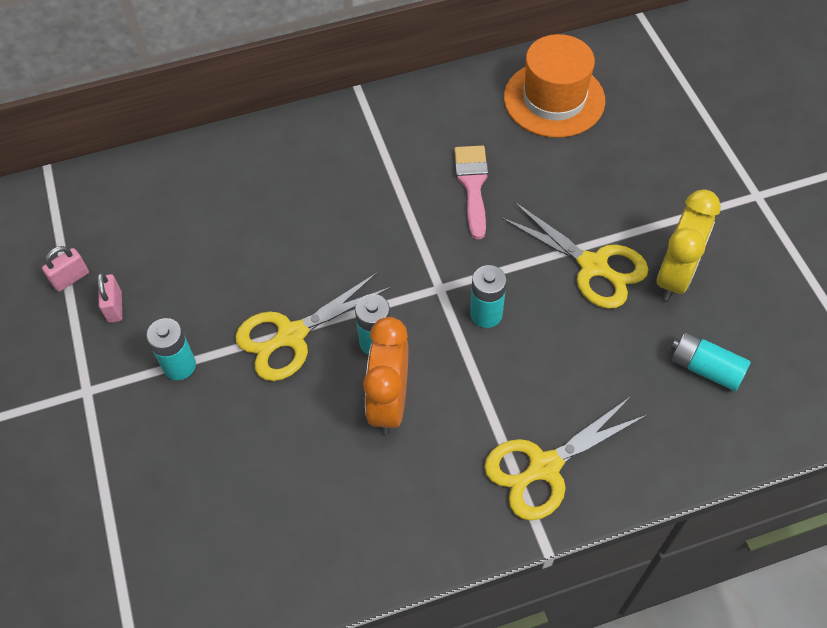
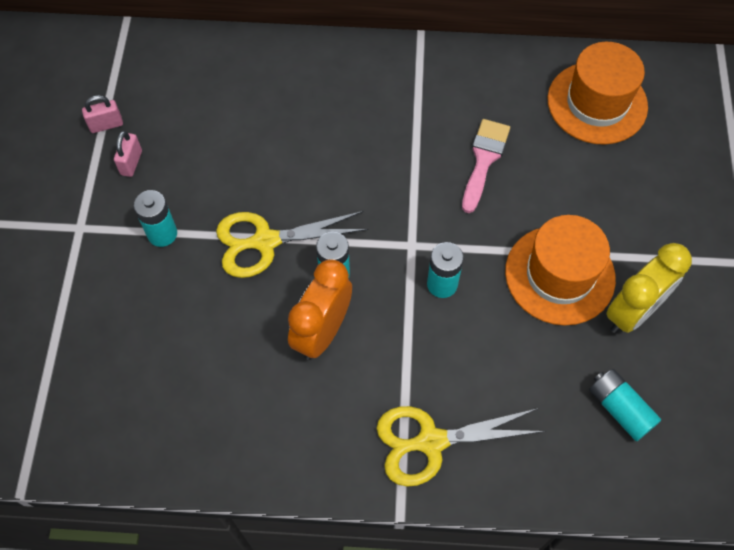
camera: 20 degrees right, 5 degrees up
(593, 266) = (559, 275): yellow scissors -> orange hat

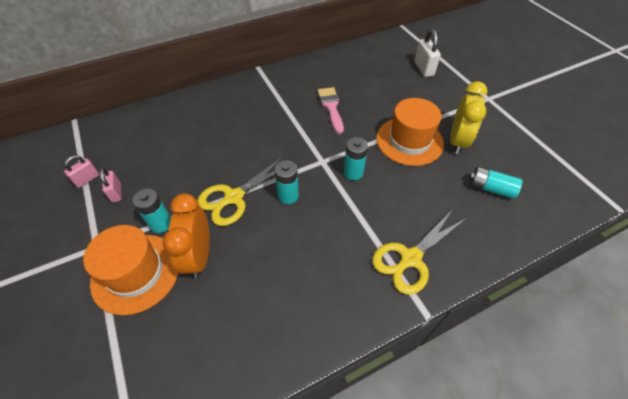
camera: 30 degrees left, 10 degrees down
(322, 332) = (302, 230): orange clock -> orange clock (199, 256)
(597, 103) = (367, 64): orange hat -> orange hat (136, 273)
(686, 155) = (423, 69): none -> white padlock

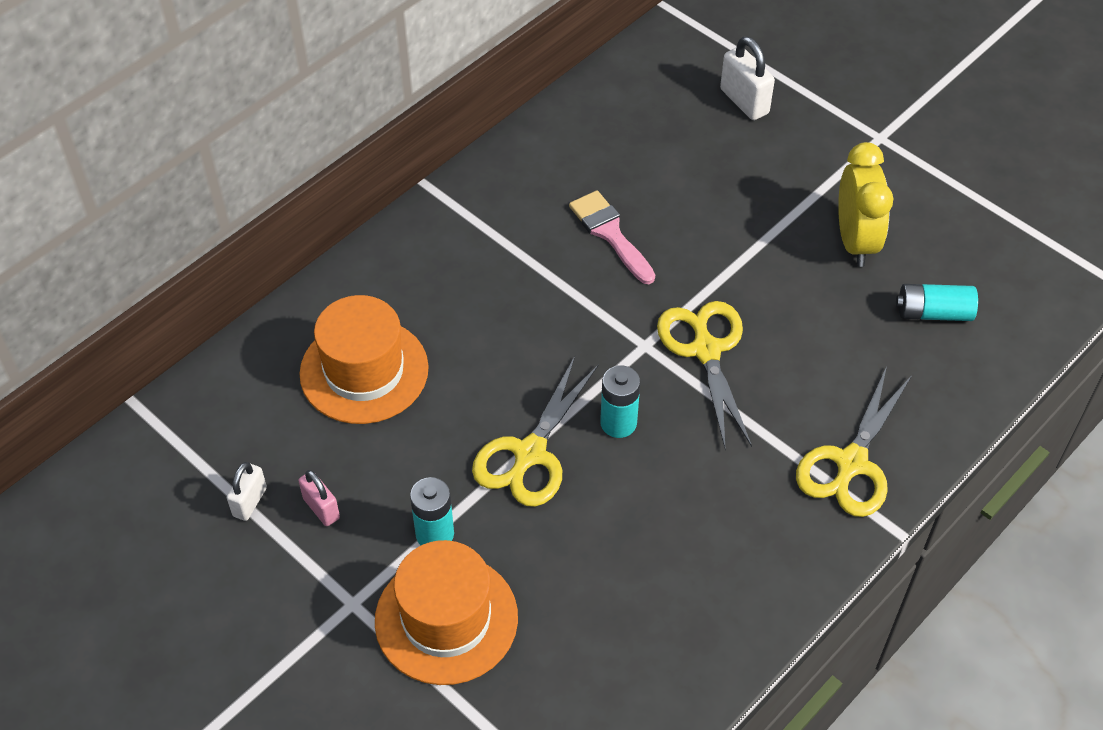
camera: 20 degrees left, 0 degrees up
(87, 179) = (250, 502): pink padlock -> white padlock
(199, 256) = (530, 563): orange clock -> none
(353, 172) = (706, 350): turquoise battery -> yellow scissors
(409, 141) = (775, 263): orange hat -> orange hat (364, 371)

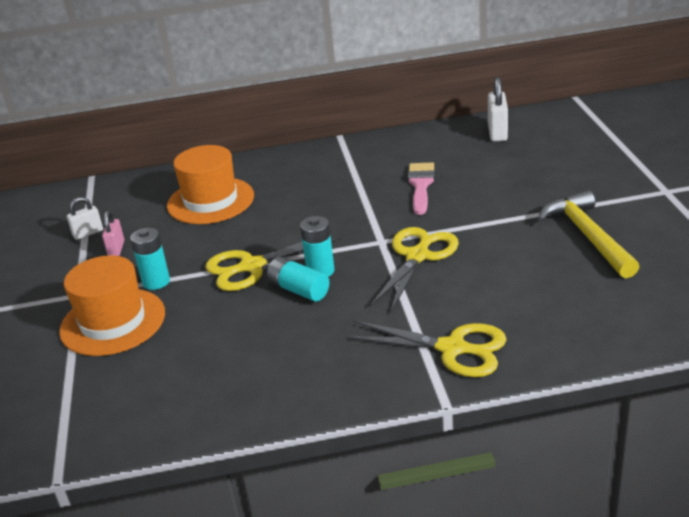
camera: 40 degrees right, 20 degrees down
(744, 101) = (581, 150): white padlock -> white padlock (497, 132)
(851, 463) = (452, 348): yellow scissors -> yellow scissors turned 135 degrees counterclockwise
(855, 241) = (587, 236): yellow clock -> yellow hammer
(933, 312) = (608, 291): turquoise battery -> turquoise battery (299, 290)

